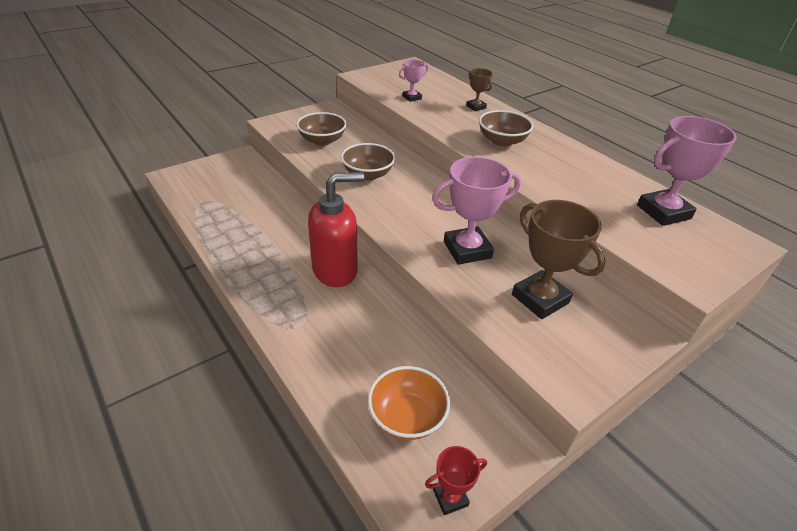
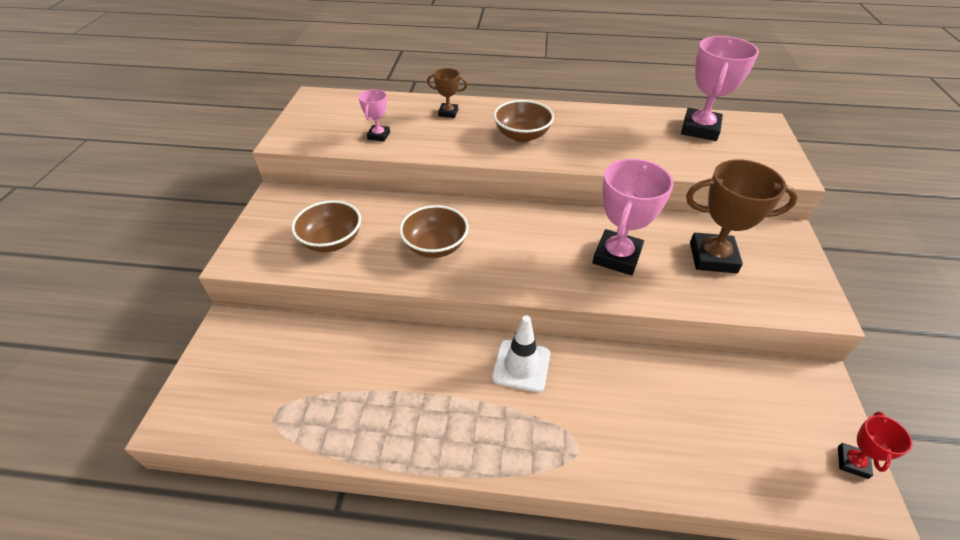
camera: 45 degrees left, 5 degrees up
(335, 270) = (521, 365): red soap dispenser -> white traffic cone
(407, 417) = (751, 435): orange bowl -> none

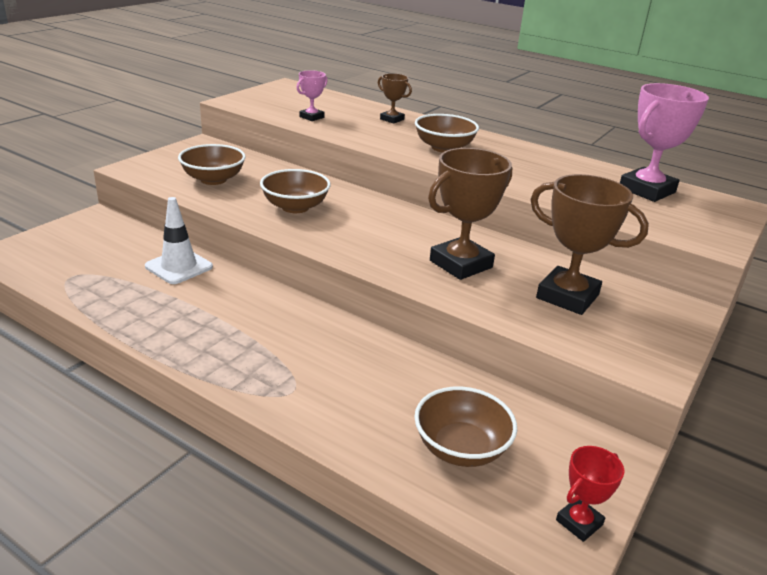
camera: 25 degrees right, 15 degrees down
(521, 365) = (301, 322): white traffic cone -> white traffic cone (179, 267)
(617, 256) = (460, 264): pink trophy -> brown trophy
(734, 437) = (461, 448): none -> brown bowl

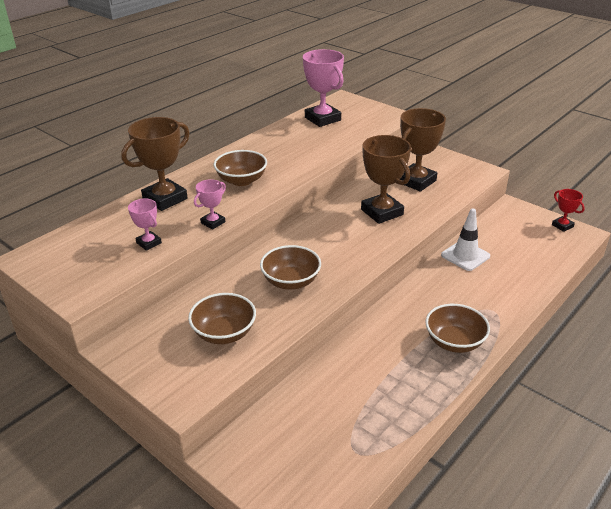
camera: 80 degrees left, 5 degrees up
(179, 267) = (336, 377): white traffic cone -> white traffic cone (465, 256)
(351, 138) = (213, 222): none -> pink trophy
(392, 119) = (165, 199): brown trophy -> brown trophy, size x1.94
(461, 448) = (524, 252): brown bowl -> brown bowl (454, 342)

